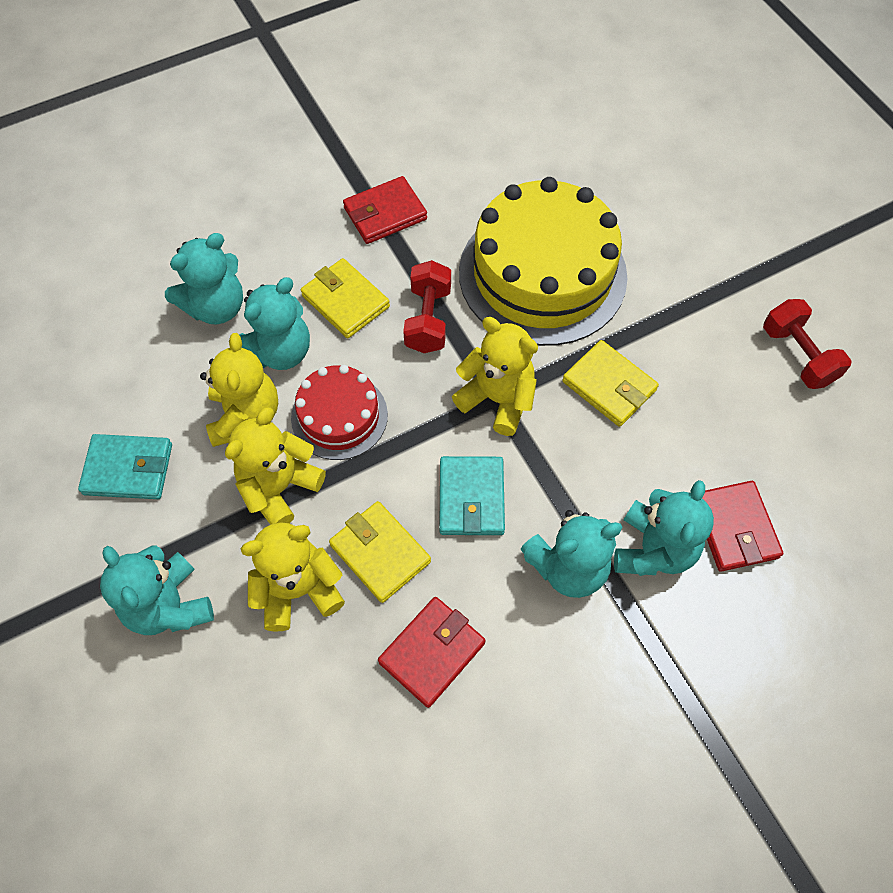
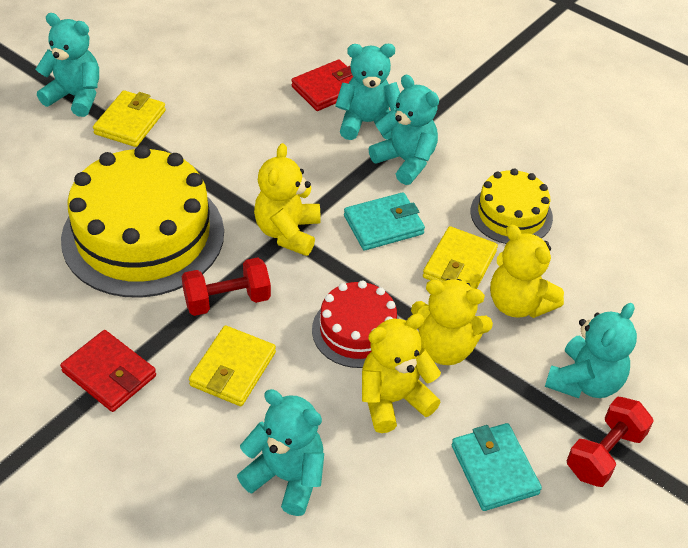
camera: 115 degrees left, 15 degrees down
(279, 351) = (313, 400): turquoise teddy bear -> turquoise teddy bear (75, 96)
(432, 652) = (511, 214): red wallet -> yellow cake
(609, 386) = (242, 170): yellow wallet -> yellow wallet (130, 122)
(798, 355) = (166, 77): red dumbbell -> red dumbbell (604, 453)

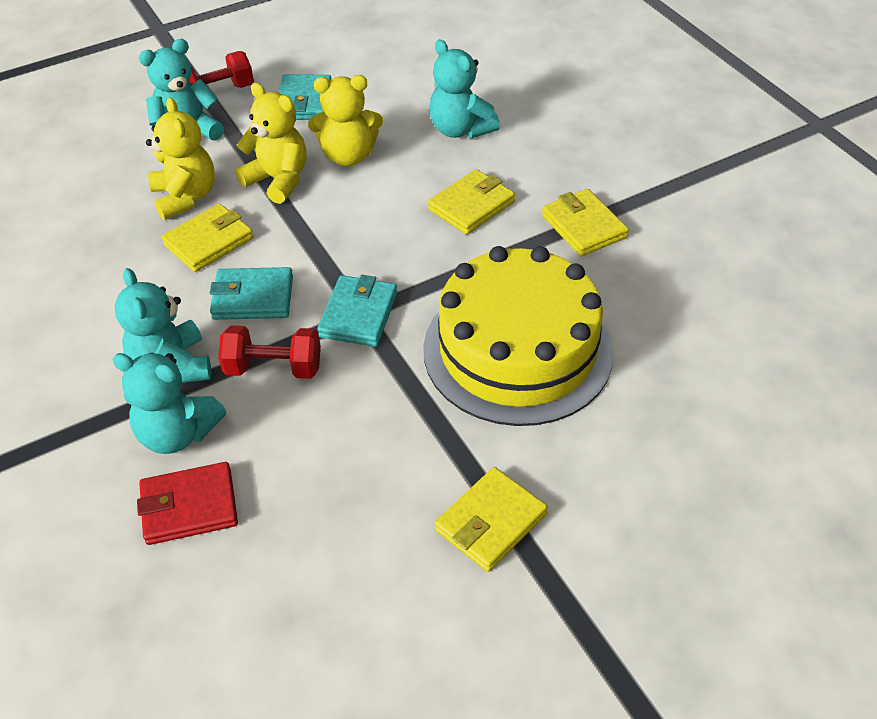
camera: 155 degrees left, 0 degrees up
(75, 96) = (561, 597): turquoise teddy bear -> none
(109, 374) = (583, 226): red wallet -> yellow wallet
(227, 300) = (453, 262): red dumbbell -> red dumbbell (273, 368)
(287, 232) = (358, 315): yellow teddy bear -> turquoise wallet
(357, 330) = (345, 209): red cake -> none
(511, 214) = (114, 276): yellow cake -> none

